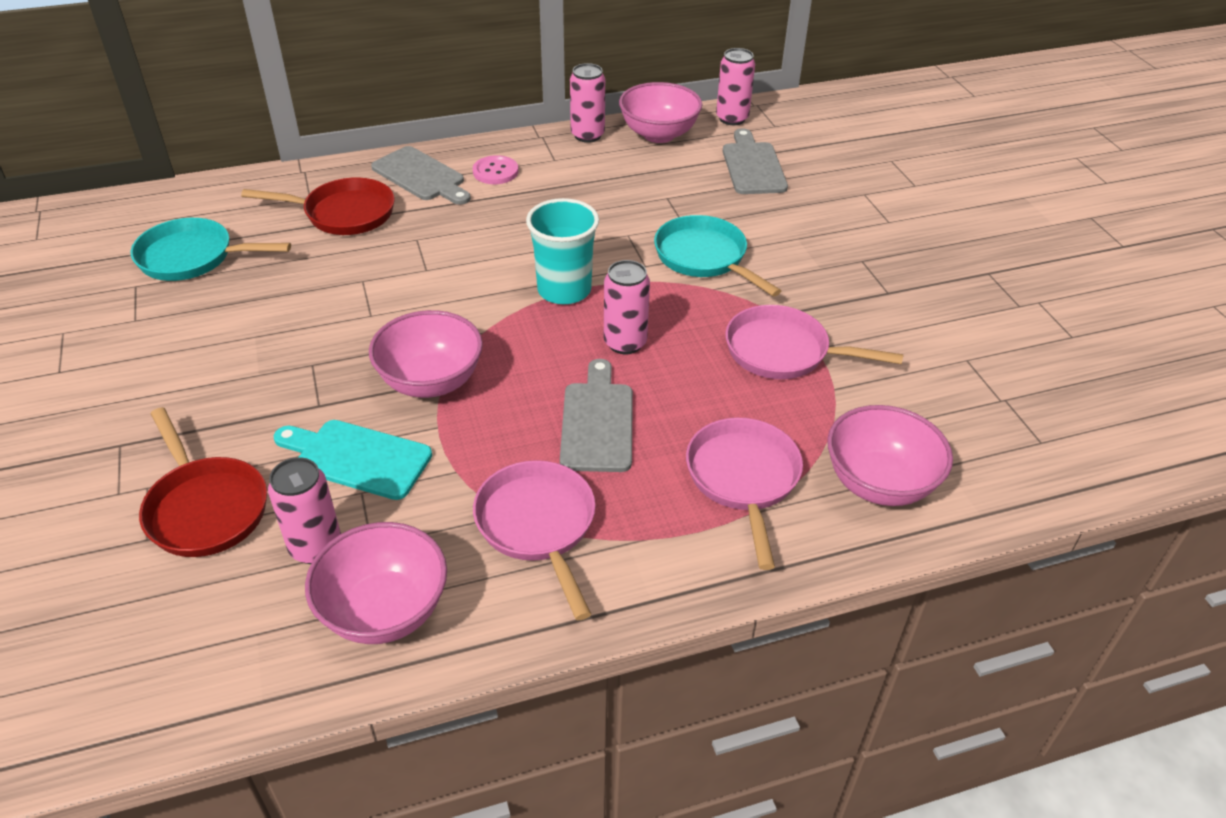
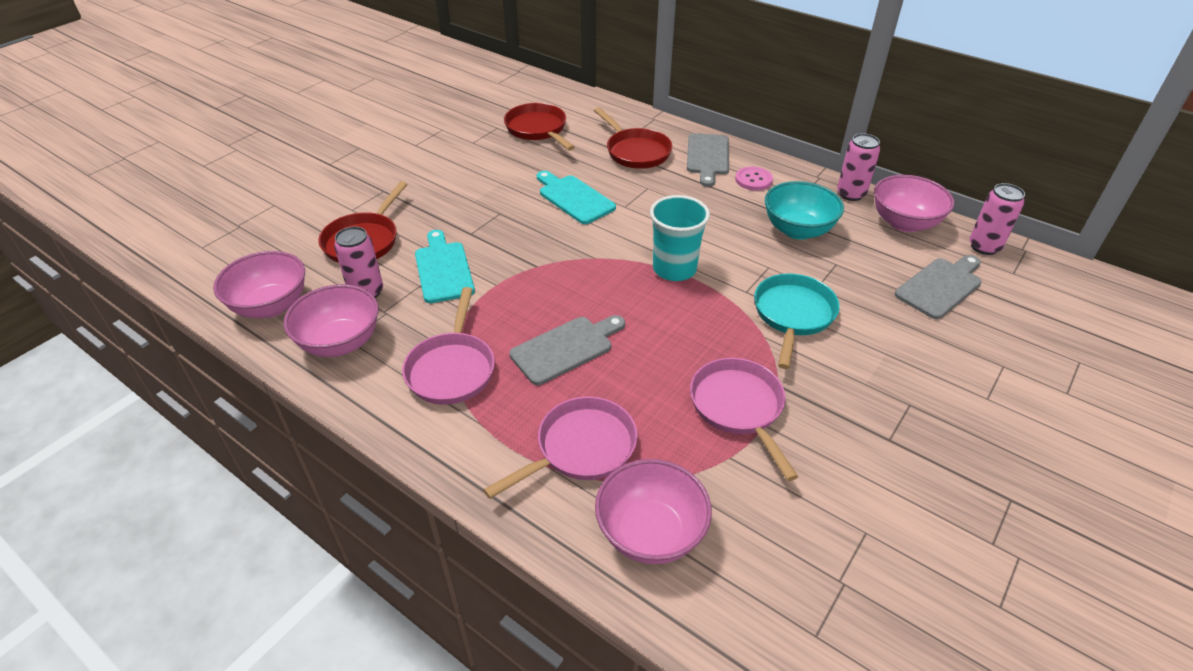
camera: 55 degrees right, 0 degrees up
(192, 257) = (538, 129): turquoise pan -> red pan
(363, 296) = (574, 198): none -> turquoise cutting board
(431, 381) = (530, 261): pink bowl -> pink bowl (271, 306)
(538, 526) = (452, 369): pink pan -> pink pan turned 150 degrees clockwise
(599, 190) = (797, 230): none -> turquoise bowl
(625, 343) = (655, 322): pink can -> none

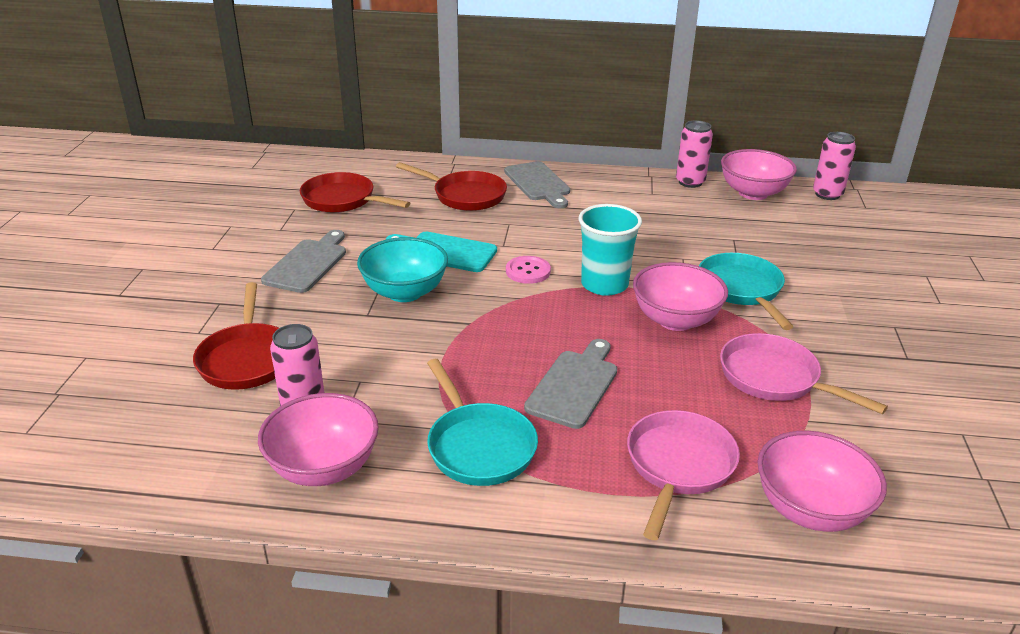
camera: 30 degrees left, 10 degrees down
(271, 306) = (194, 462): pink bowl -> pink bowl (675, 320)
(443, 269) = (372, 357): turquoise cutting board -> none
(452, 369) = (478, 446): pink pan -> turquoise pan
(753, 180) = (598, 192): pink button -> pink button (528, 271)
(797, 230) = (676, 222): turquoise bowl -> turquoise bowl (405, 292)
(940, 286) = (827, 232): grey cutting board -> grey cutting board (308, 264)

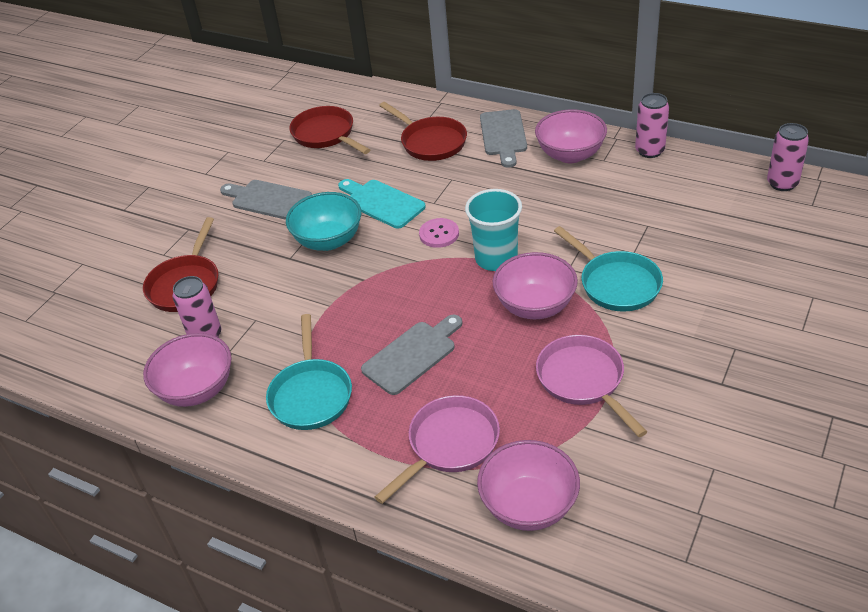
camera: 25 degrees right, 10 degrees up
(308, 264) = (268, 199): grey cutting board -> grey cutting board turned 105 degrees counterclockwise
(741, 290) = (616, 284): turquoise pan -> turquoise pan turned 135 degrees clockwise
(753, 193) = (704, 172): pink bowl -> pink bowl (570, 155)

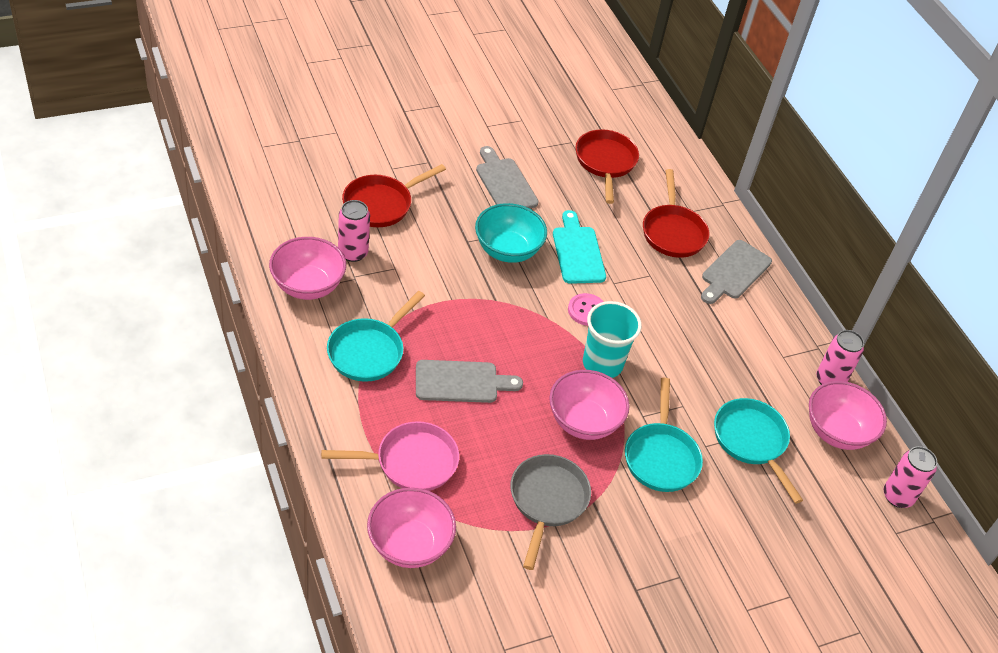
camera: 30 degrees right, 5 degrees up
(570, 155) = (763, 331): pink bowl -> pink bowl (837, 432)
(583, 380) = (547, 501): pink pan -> grey pan
(657, 225) = (751, 441): none -> turquoise pan

